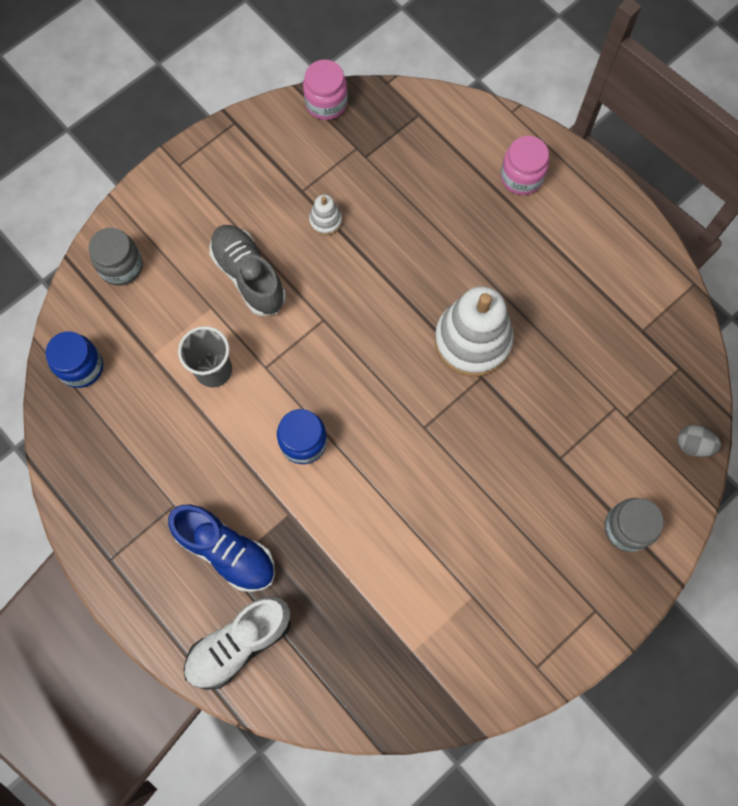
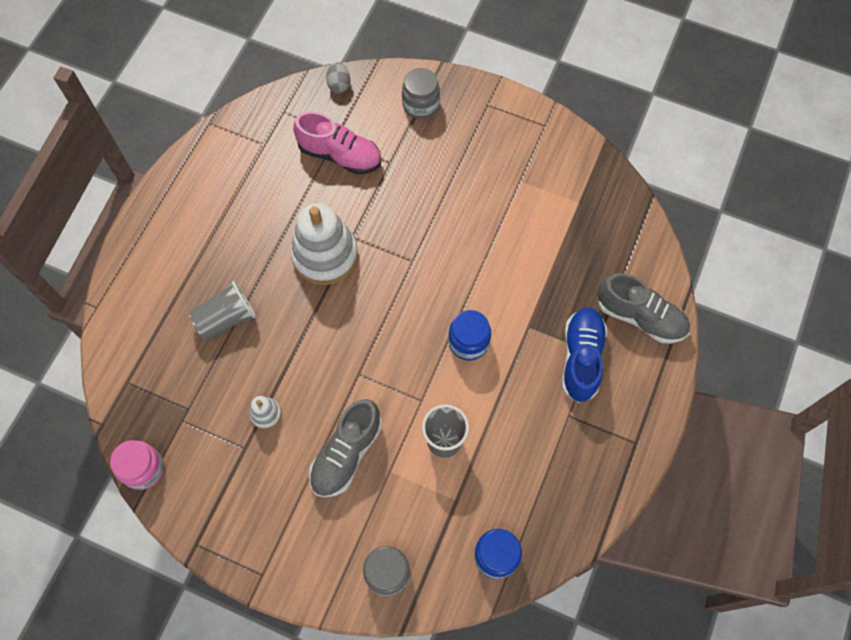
camera: 115 degrees left, 5 degrees down
(239, 643) = (640, 317): white shoe -> grey shoe
(444, 220) = (226, 319): none -> grey cup
(521, 177) = (160, 275): pink jar -> none
(593, 406) = (340, 155): none -> pink shoe

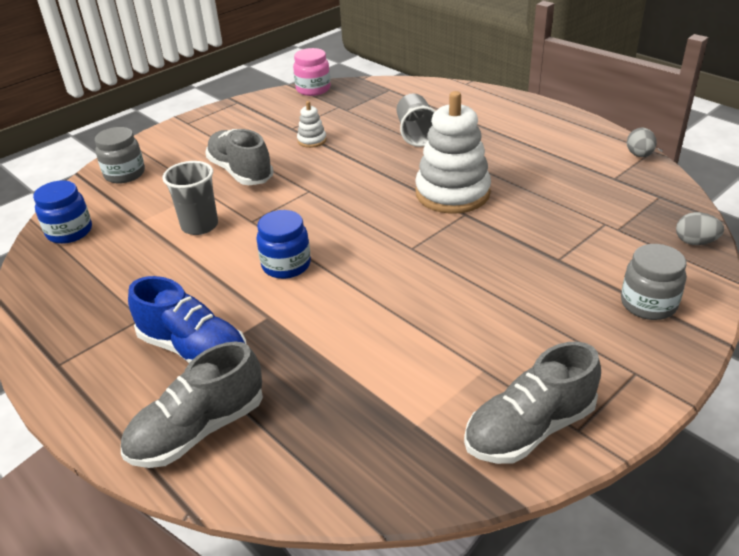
camera: 115 degrees right, 30 degrees down
(219, 131) = (639, 155): none -> grey egg
(340, 155) = (582, 224): pink shoe -> none
(555, 147) = (529, 428): none -> grey shoe

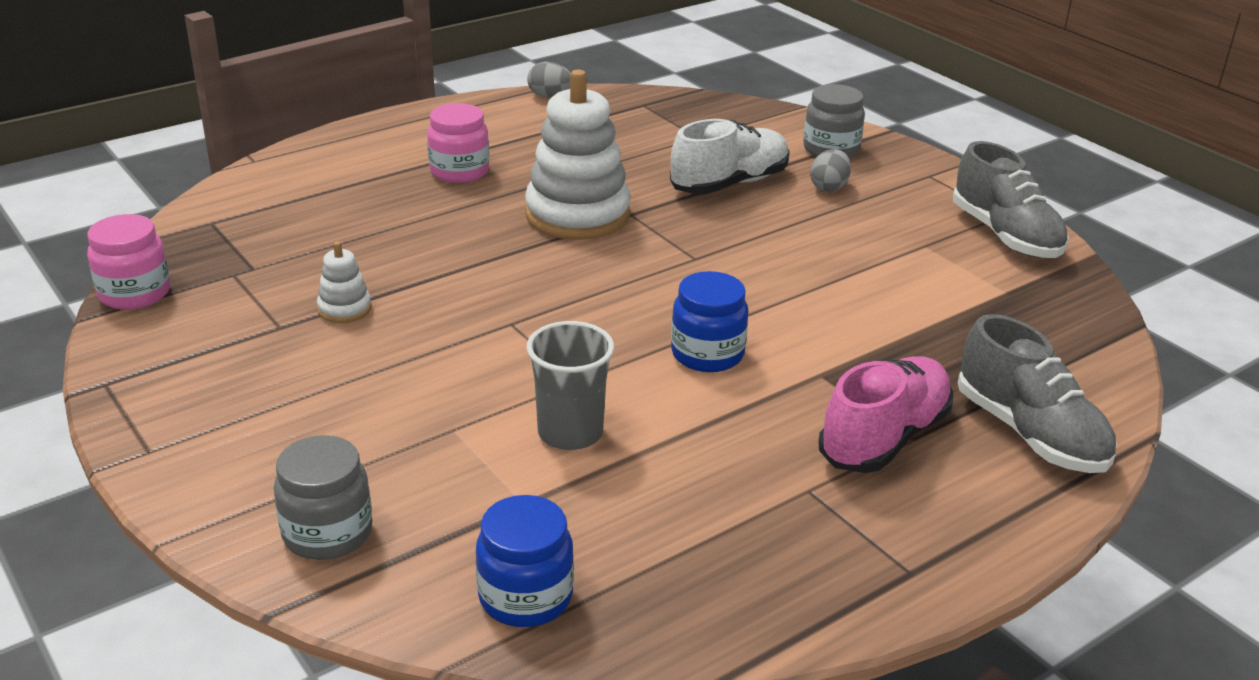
camera: 85 degrees left, 5 degrees down
(193, 350) = (884, 438): blue shoe -> pink shoe
(241, 172) = (410, 386): grey shoe -> none
(416, 134) = (392, 218): grey cup -> none
(490, 143) = (459, 171): none -> pink jar
(540, 252) = (729, 184): none -> white shoe
(695, 242) = (734, 108): grey egg -> grey egg (829, 187)

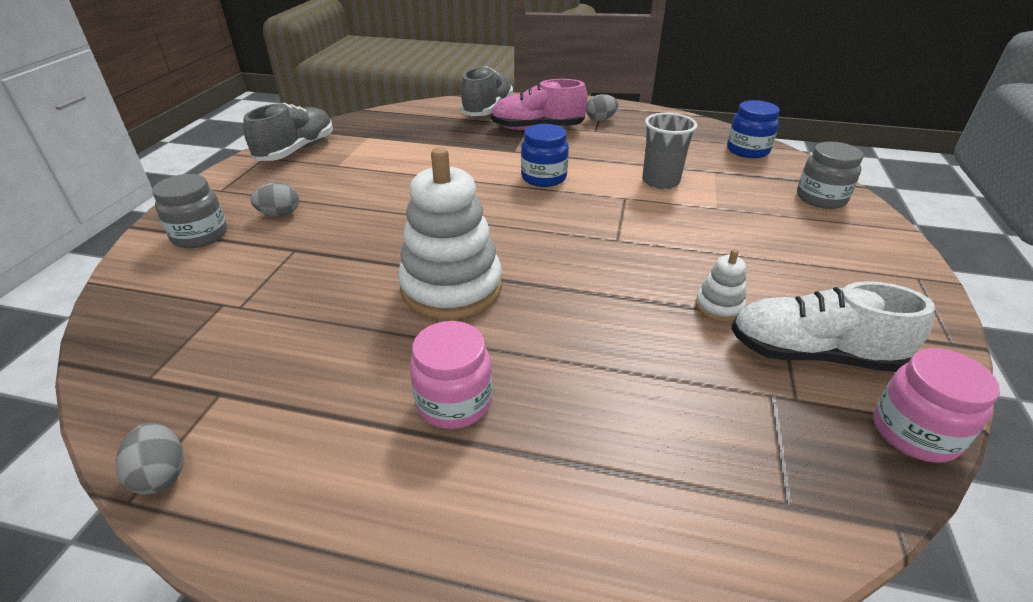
camera: 130 degrees left, 5 degrees up
(729, 184) = (315, 250): white shoe -> white shoe (813, 354)
(850, 527) = (600, 119): none -> grey egg

